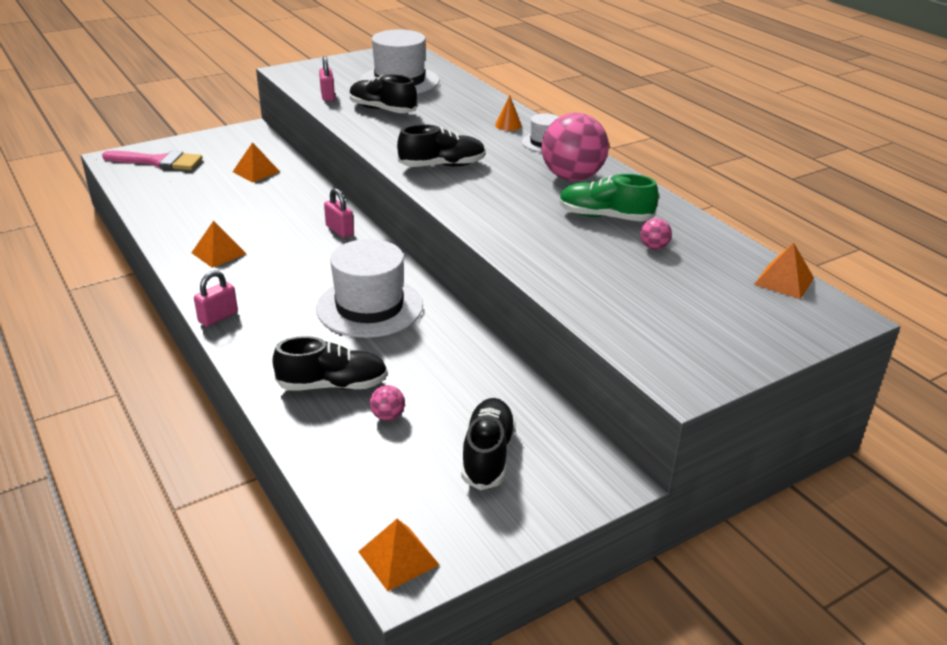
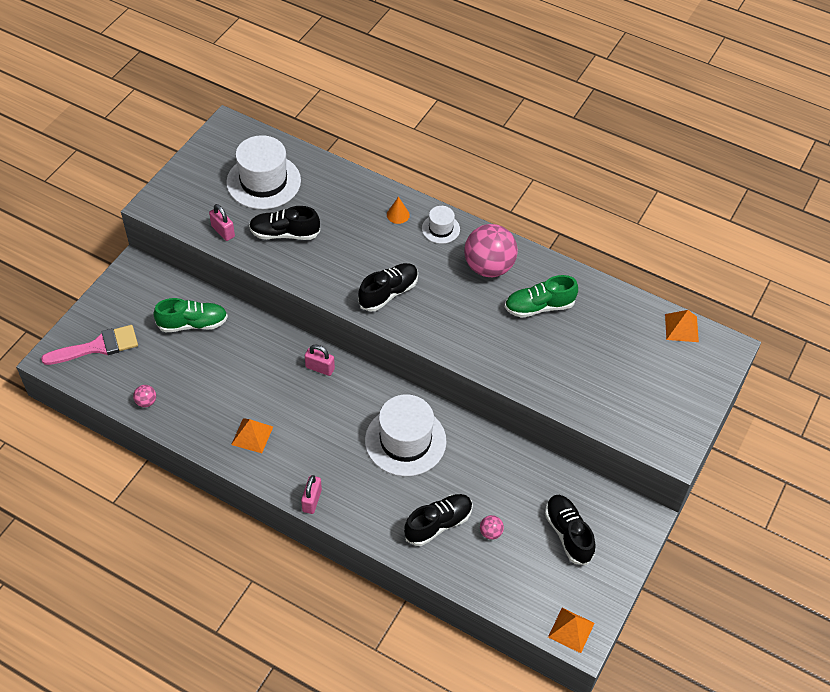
camera: 30 degrees left, 20 degrees up
(256, 171) = (193, 324): orange pyramid -> green shoe
(654, 247) = (588, 327): pink ball -> pink ball (146, 402)

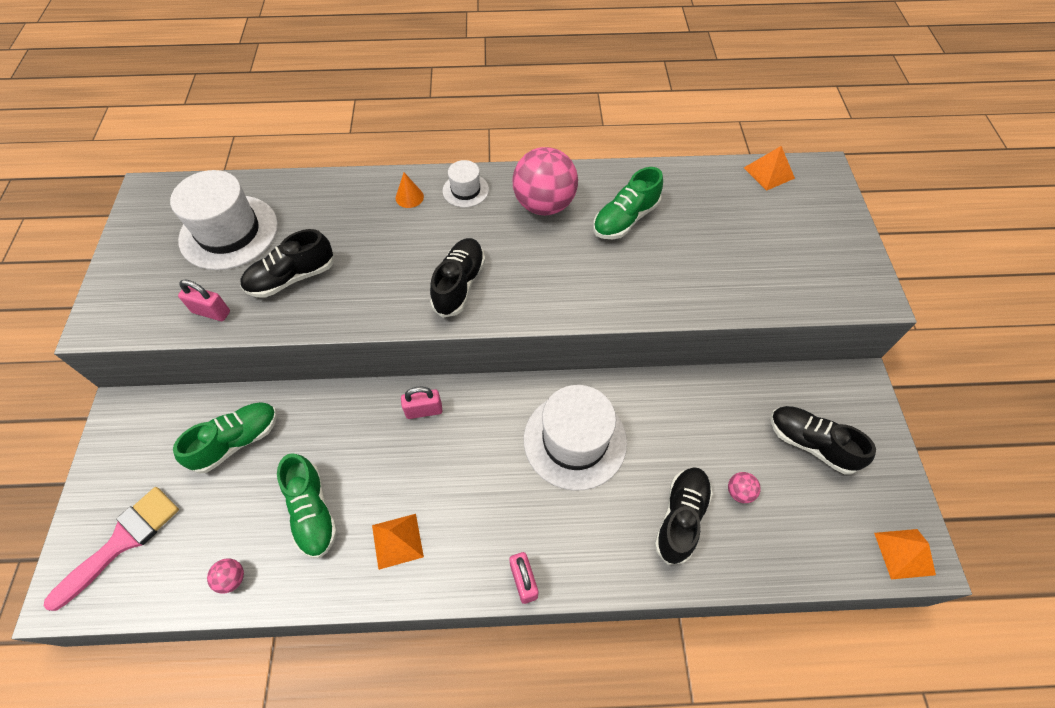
camera: 30 degrees left, 5 degrees up
(213, 391) = (312, 512): none -> green shoe

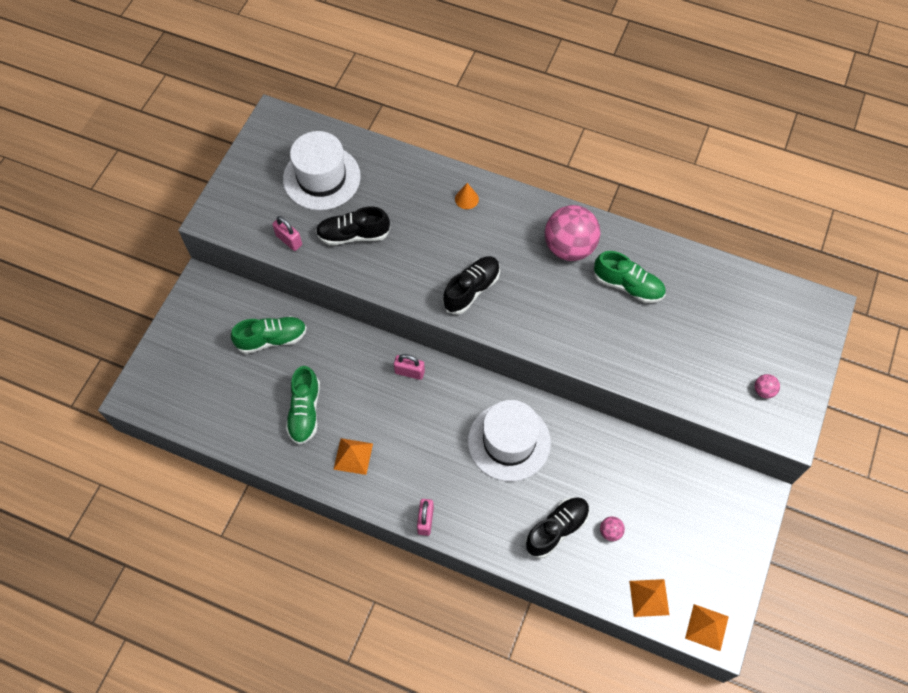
camera: 25 degrees right, 5 degrees up
(122, 541) = (178, 377): pink brush -> none
(232, 578) = (239, 433): pink ball -> pink ball (763, 391)
(465, 190) = (513, 209): white hat -> none
(625, 219) = (627, 285): green shoe -> green shoe turned 135 degrees counterclockwise
(768, 173) = (775, 291): orange pyramid -> orange pyramid (649, 597)
(811, 444) = (687, 523): black shoe -> none

